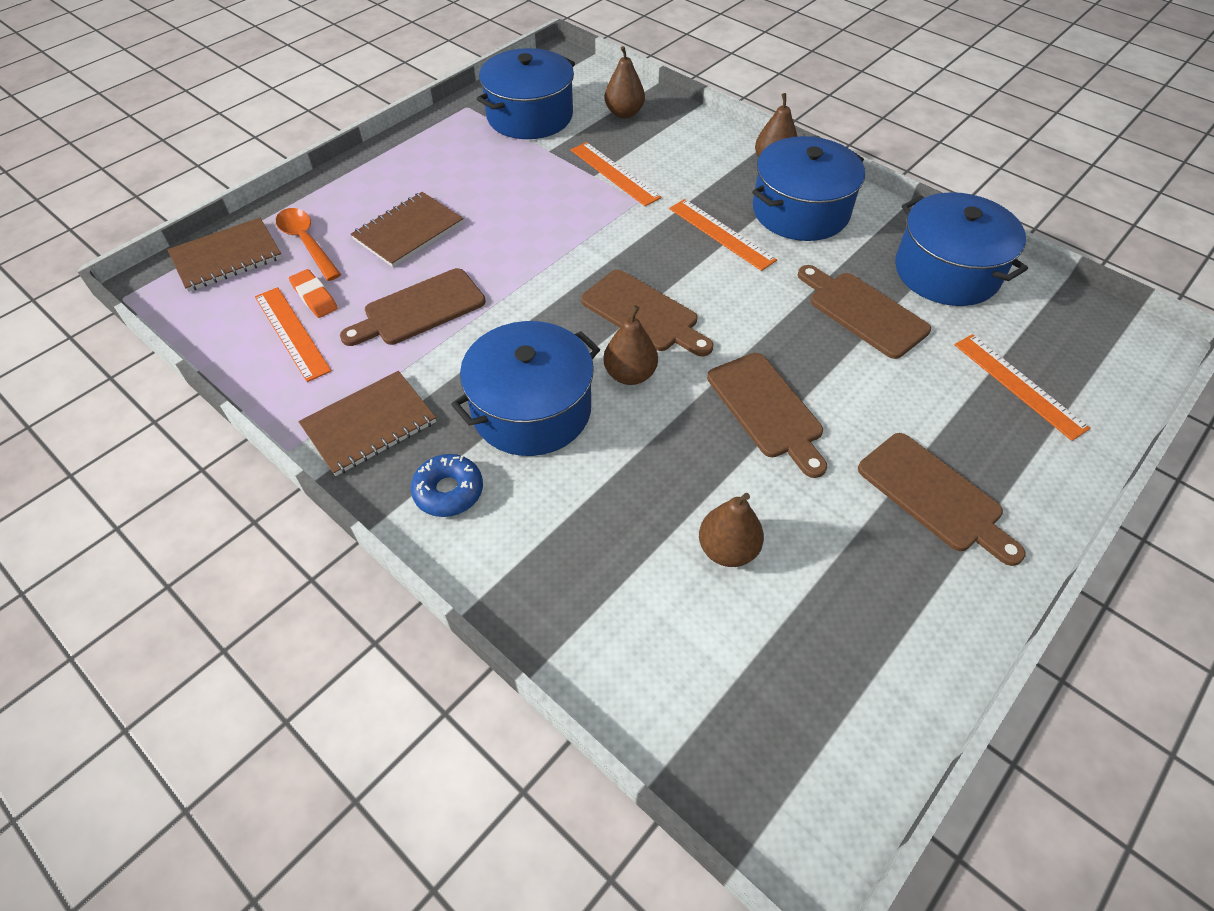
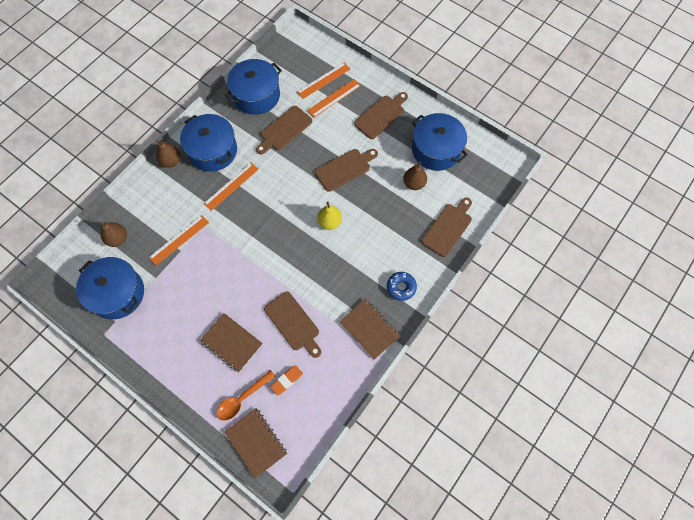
camera: 95 degrees left, 15 degrees up
(292, 333) = (314, 384): orange ruler -> orange ruler (334, 98)
(531, 410) = (354, 260): blue pot -> blue pot (436, 150)
(630, 375) = (330, 222): brown pear -> yellow pear
(643, 313) = (290, 219): brown cutting board -> brown cutting board (448, 228)

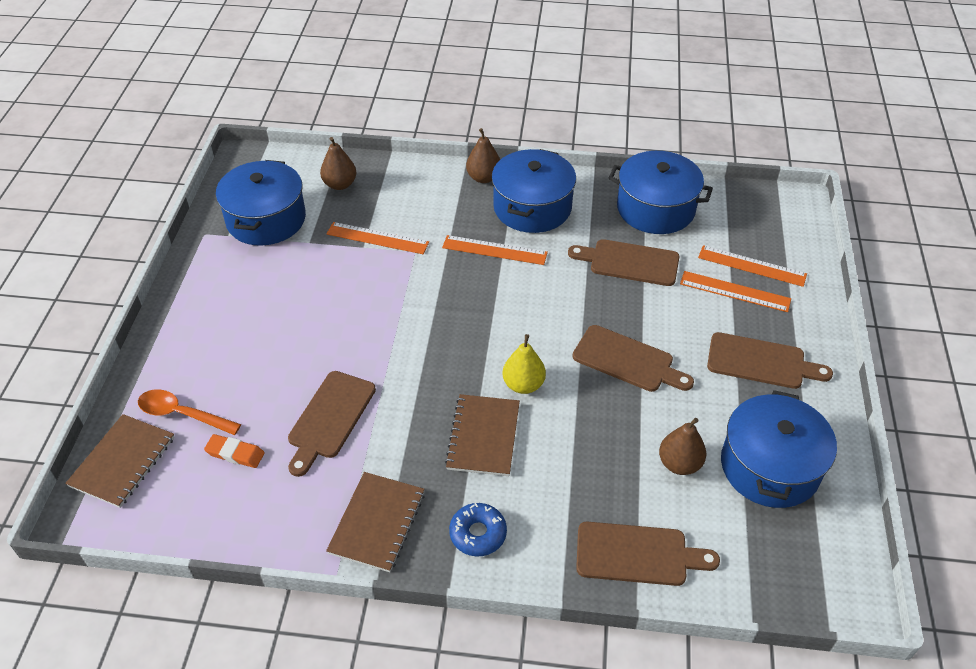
camera: 60 degrees right, 20 degrees down
(231, 343) = (260, 362): brown notebook -> brown notebook (483, 436)

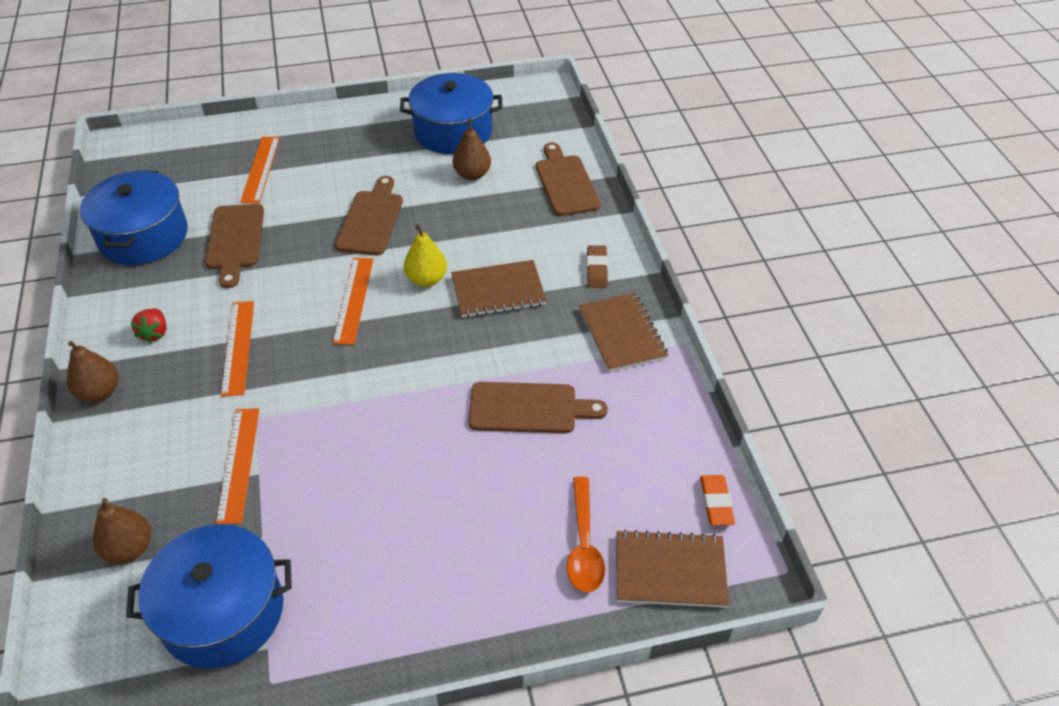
camera: 110 degrees left, 0 degrees up
(235, 453) = (607, 470): orange eraser -> orange eraser (716, 502)
(377, 523) = (622, 334): brown notebook -> brown notebook turned 75 degrees clockwise
(478, 534) = (597, 269): blue donut -> brown eraser
(532, 207) = (154, 333): blue pot -> red strawberry
(752, 266) = (222, 163): orange ruler -> orange ruler (353, 300)
(761, 362) = (345, 146): brown cutting board -> none

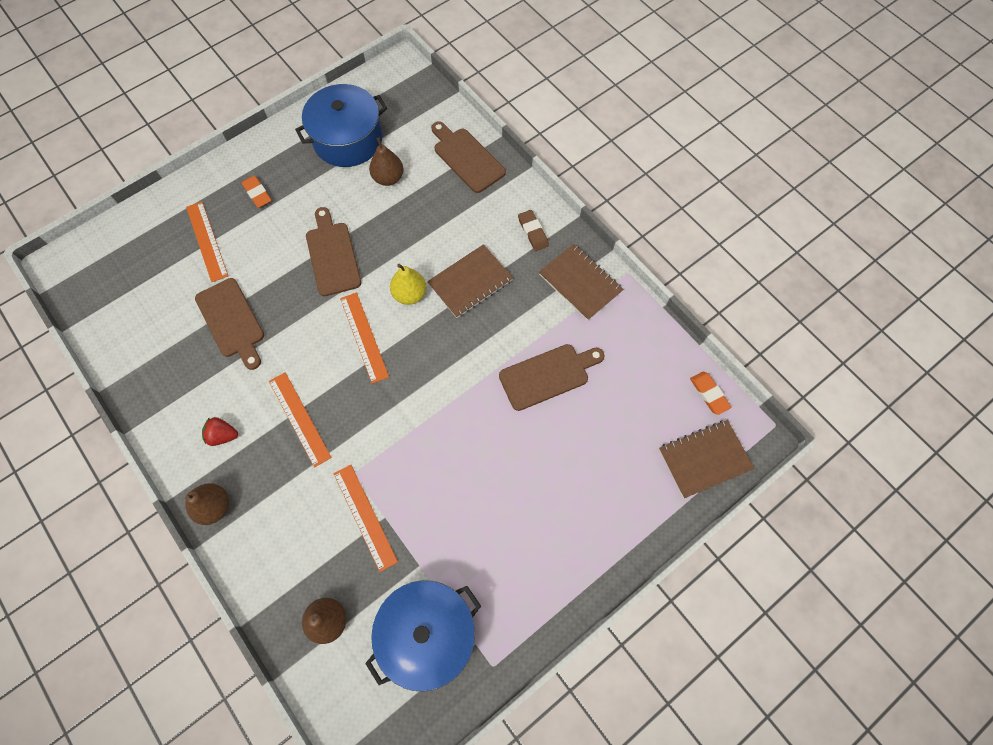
camera: 25 degrees left, 20 degrees up
(143, 236) = (149, 348): blue pot -> none
(154, 333) = (223, 435): red strawberry -> red strawberry turned 120 degrees clockwise
(335, 147) = (257, 193): none -> orange eraser
(584, 544) = (641, 466): orange spoon -> none

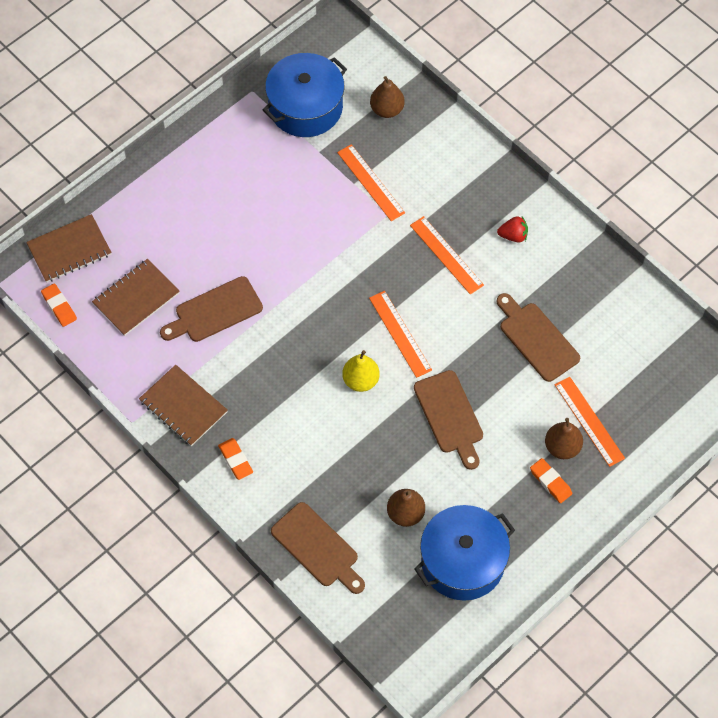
camera: 175 degrees right, 5 degrees down
(214, 507) = (503, 180): brown pear -> brown pear (562, 447)
(470, 282) = (299, 398): brown notebook -> brown notebook (136, 298)
(533, 232) = (235, 460): brown eraser -> orange eraser

